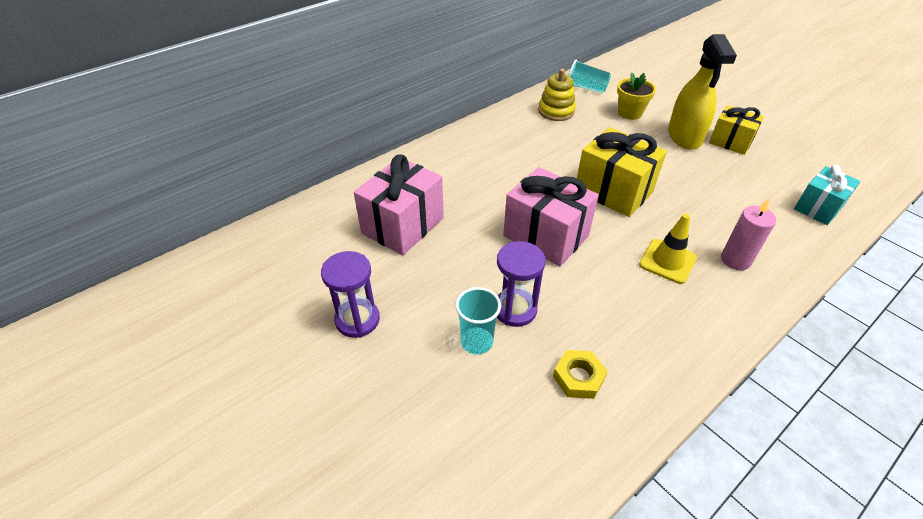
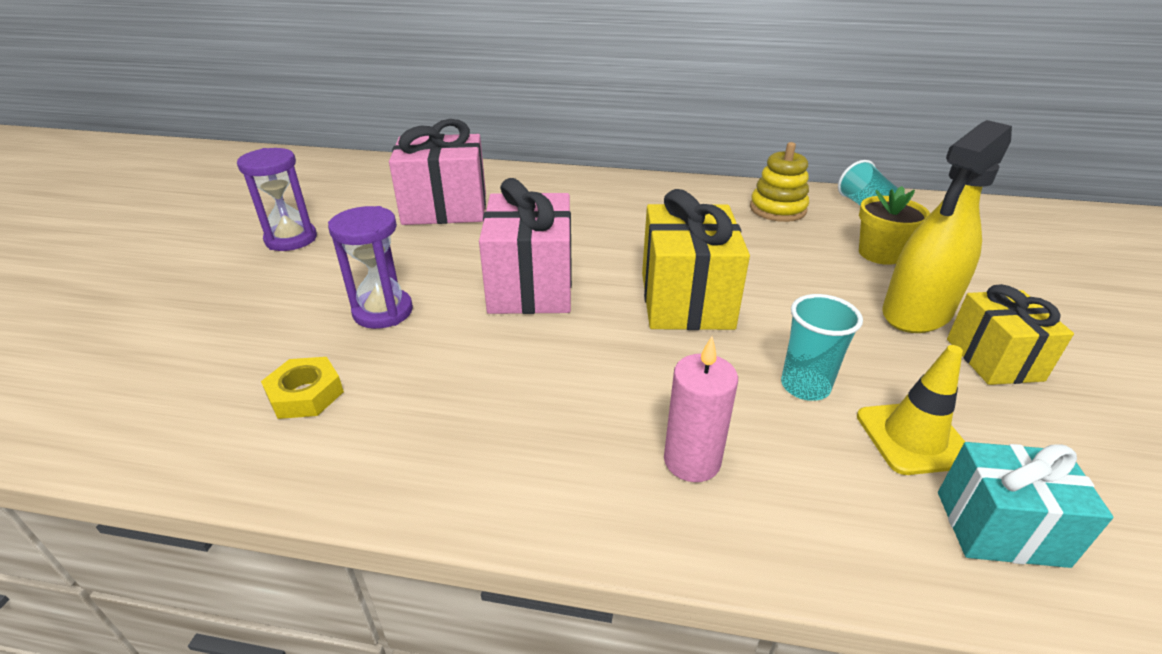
camera: 50 degrees right, 10 degrees down
(476, 342) = (311, 308): turquoise cup -> turquoise cup (805, 386)
(667, 261) = (601, 392): yellow traffic cone -> yellow traffic cone (913, 438)

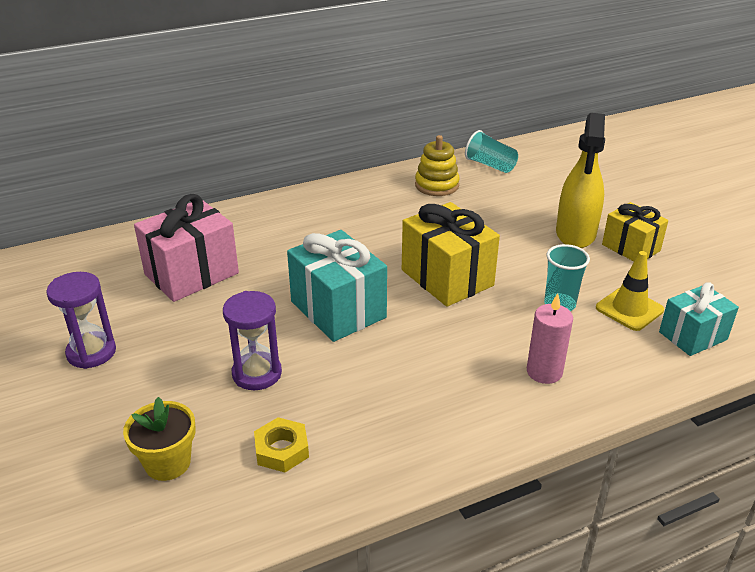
camera: 35 degrees left, 0 degrees up
(531, 286) = (338, 309): pink gift -> turquoise gift
(880, 254) = (525, 199): yellow flower pot -> yellow flower pot (168, 463)

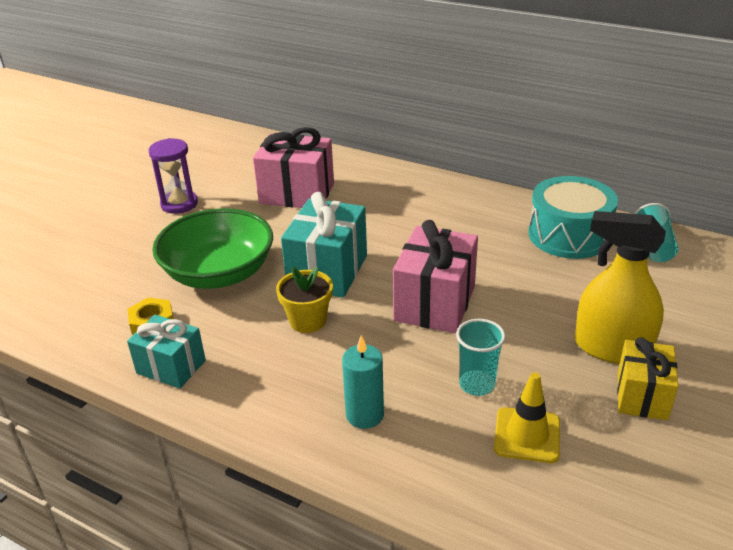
camera: 55 degrees right, 0 degrees up
(168, 463) = (105, 284): yellow flower pot -> yellow flower pot (307, 321)
(257, 373) = (219, 273): purple hourglass -> green bowl
(436, 185) = (569, 235): yellow stacking toy -> turquoise drum
(447, 278) = (435, 303): yellow gift -> pink gift
(544, 372) = (364, 415): pink candle -> turquoise candle
(575, 234) = (612, 348): yellow spray bottle -> yellow spray bottle turned 45 degrees clockwise
(692, 336) = (537, 501): turquoise gift -> turquoise gift (171, 367)

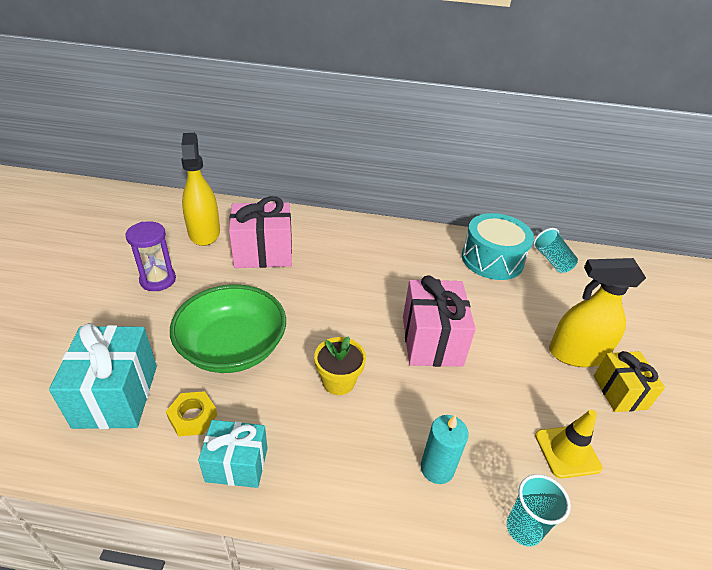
camera: 25 degrees left, 5 degrees up
(246, 167) = (204, 233): none -> yellow spray bottle
(327, 271) = (329, 326): turquoise gift -> turquoise gift (116, 395)
(477, 384) = (505, 412): turquoise cup -> turquoise cup (523, 528)

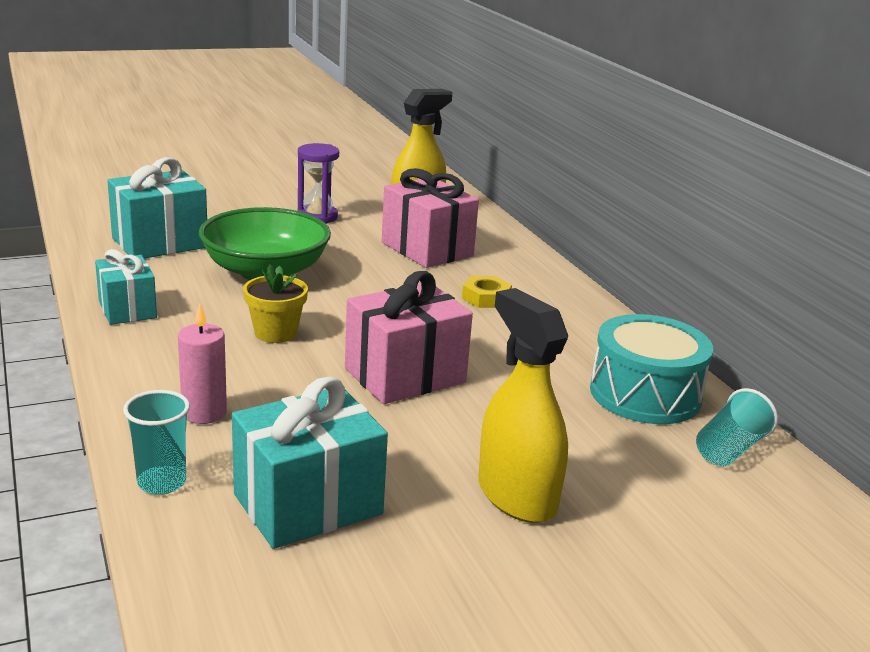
camera: 60 degrees right, 15 degrees down
(193, 417) = (164, 278): yellow nut -> yellow nut (486, 298)
(437, 468) = (204, 413): turquoise candle -> pink candle
(567, 451) = (308, 504): yellow traffic cone -> turquoise gift
(619, 392) = (475, 545): yellow gift -> none

